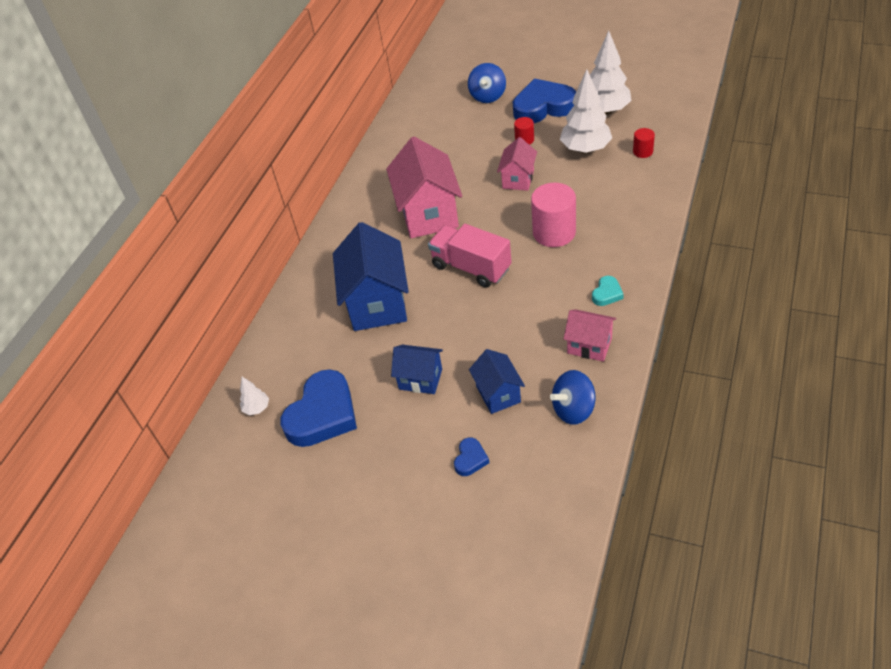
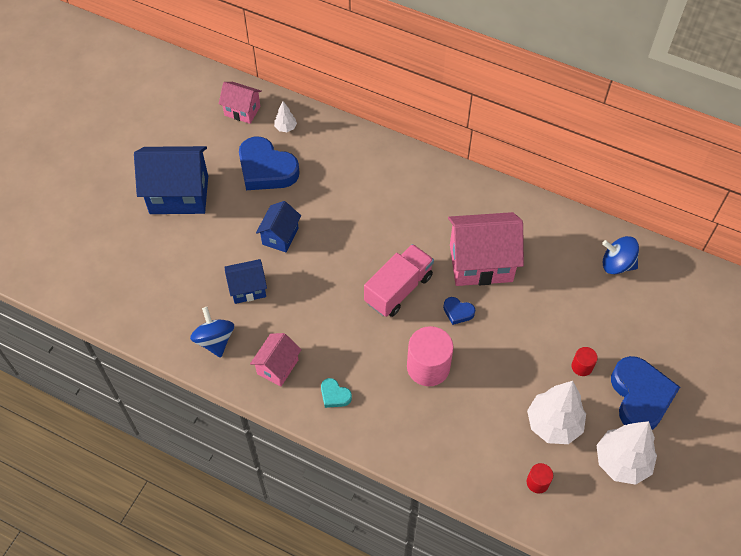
camera: 90 degrees right, 10 degrees up
(377, 303) = (373, 213): blue house -> blue house (179, 195)
(470, 459) = (193, 261): blue heart -> blue heart (458, 312)
(488, 96) = (670, 343): blue spinning top -> blue spinning top (617, 264)
(518, 179) = (516, 349): pink house -> pink house (242, 111)

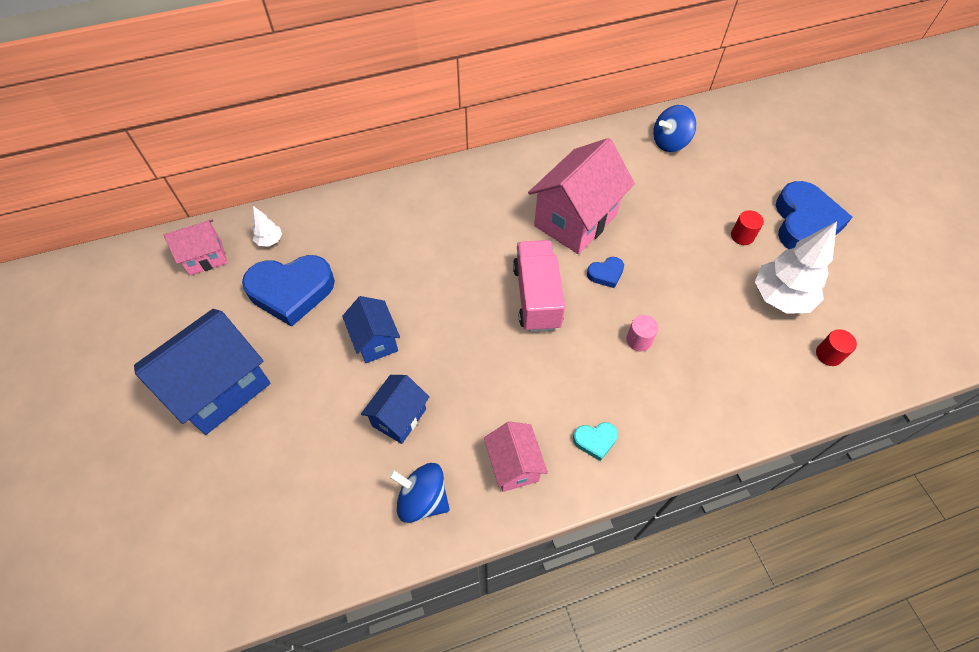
camera: 45 degrees left, 0 degrees up
(428, 367) = (639, 340): pink cylinder -> pink cylinder, size x0.50
(622, 462) = (856, 282): white tree -> none
(640, 396) = (804, 223): blue heart -> blue heart turned 60 degrees clockwise

